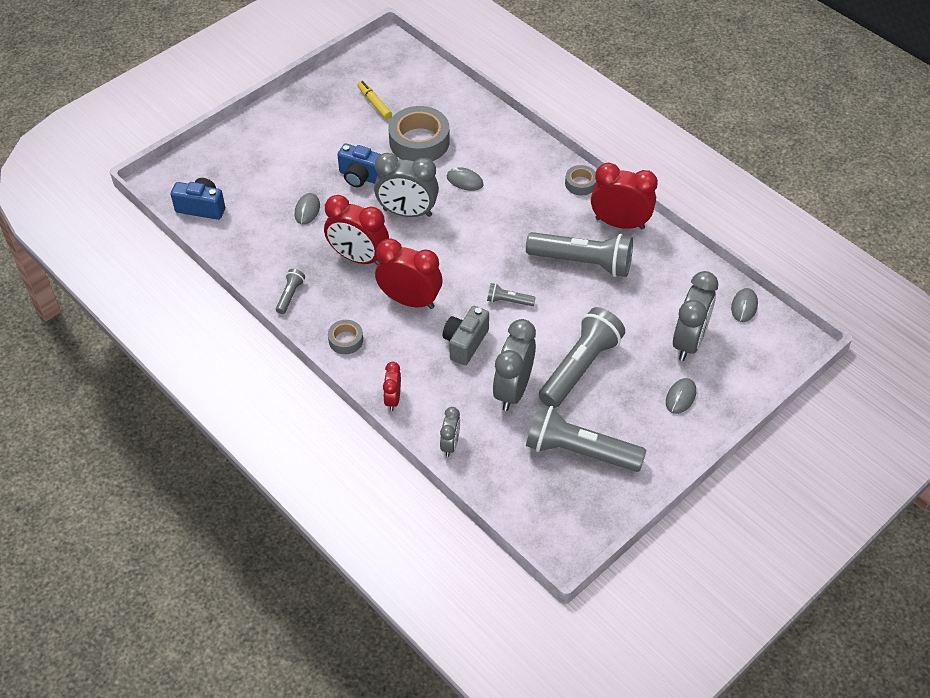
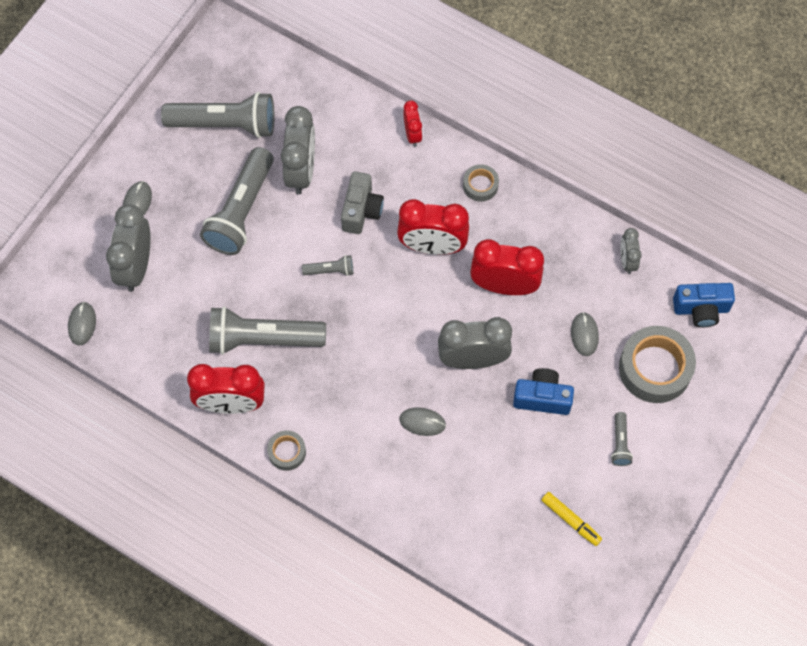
camera: 165 degrees right, 15 degrees up
(290, 295) = (556, 222): grey flashlight -> grey flashlight (620, 443)
(419, 142) = (494, 470): grey tape -> grey tape (655, 368)
(450, 444) = (345, 103): grey clock -> grey clock (627, 261)

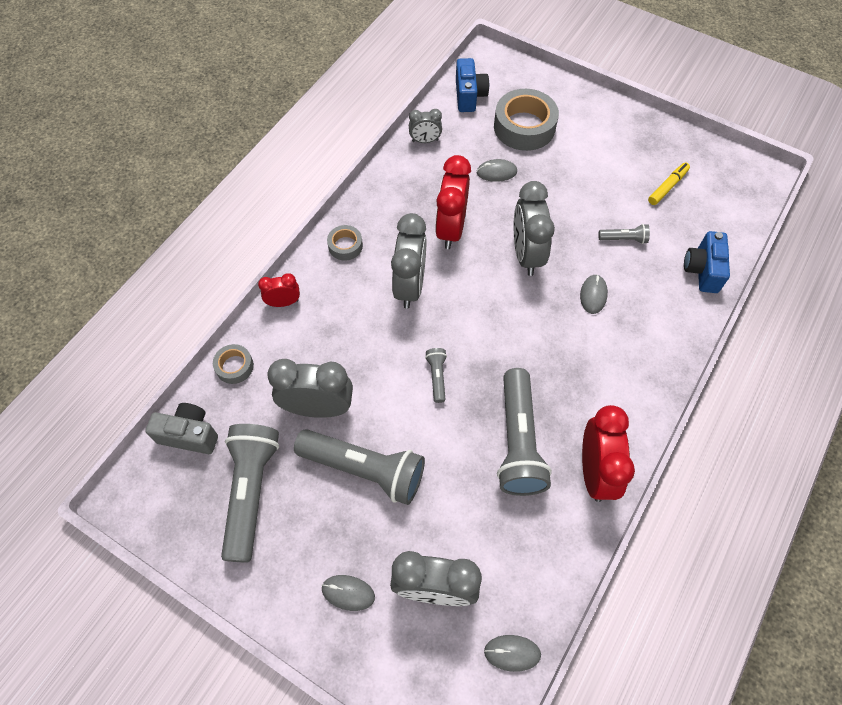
camera: 90 degrees left, 5 degrees down
(287, 452) = (640, 414): grey tape -> grey tape (234, 366)
(361, 210) = (368, 348): grey camera -> grey camera (189, 435)
(432, 246) = (410, 286): red clock -> grey clock
(542, 398) = (559, 203): blue camera -> blue camera (702, 270)
(620, 443) = (594, 152): grey flashlight -> grey flashlight (624, 239)

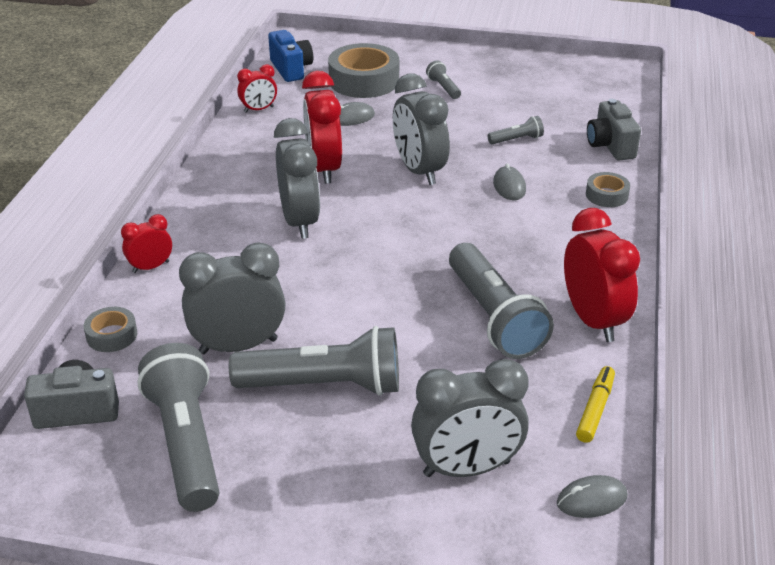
camera: 20 degrees left, 25 degrees down
(345, 246) = (205, 206): grey tape -> grey tape (606, 195)
(348, 593) = (360, 502): grey mouse -> none
(425, 141) = (259, 109): grey clock -> red clock
(437, 377) = (371, 287): grey flashlight -> grey flashlight (443, 88)
(667, 187) = (538, 95): yellow marker -> yellow marker (595, 409)
(702, 270) = (610, 146): blue camera -> grey camera

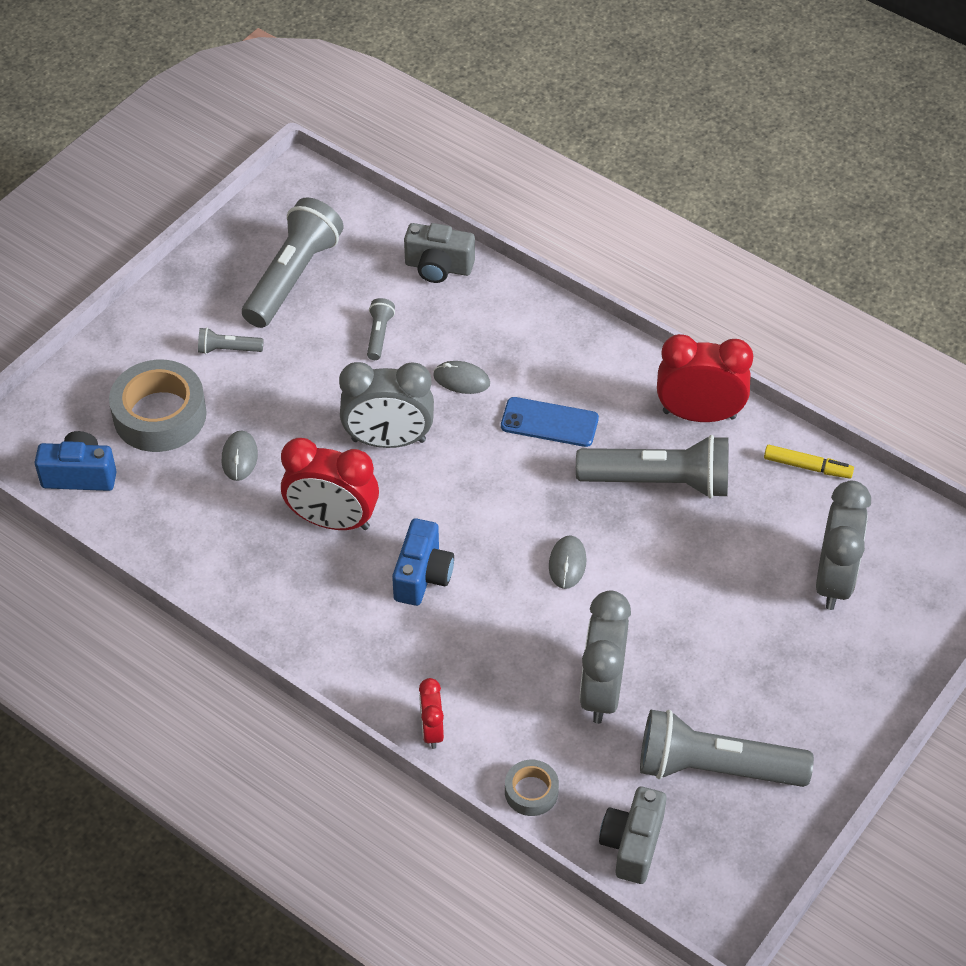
camera: 65 degrees left, 15 degrees up
(259, 109) = (160, 539): red clock -> none
(300, 221) = (422, 576): grey clock -> blue camera
(324, 385) = (689, 641): grey flashlight -> grey flashlight (293, 277)
(505, 240) = (549, 422): none -> blue phone
(591, 500) = (900, 516): grey mouse -> grey mouse (567, 564)
(595, 409) = (807, 467): yellow marker -> yellow marker turned 150 degrees clockwise
(606, 195) = (521, 313): grey tape -> none

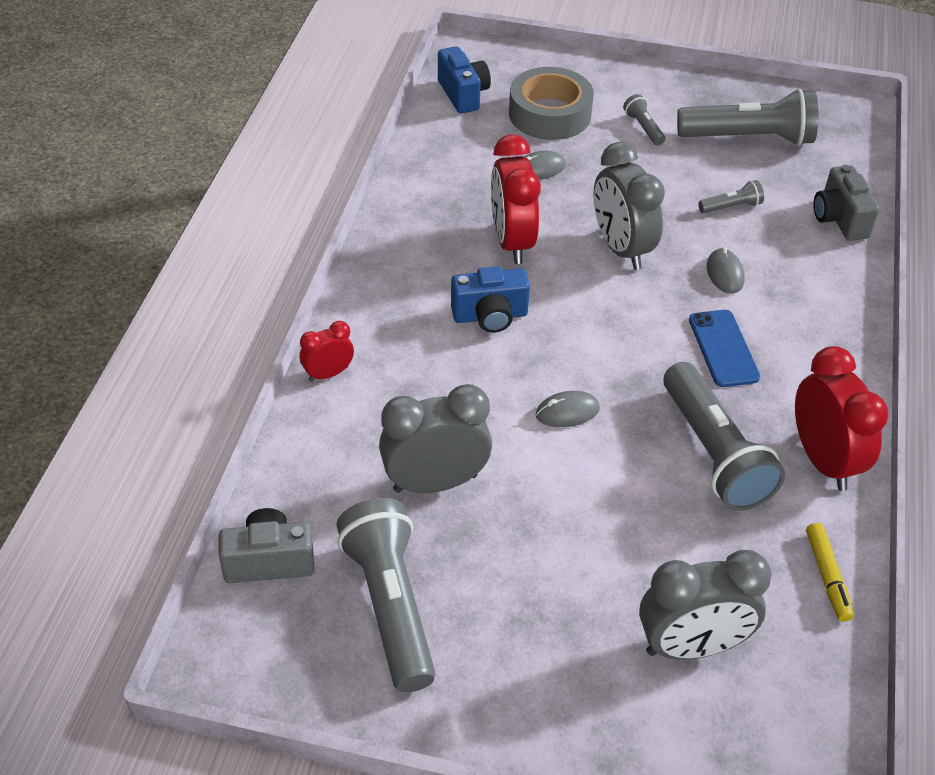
camera: 65 degrees right, 5 degrees down
(531, 792) = (295, 464): grey tape -> none

